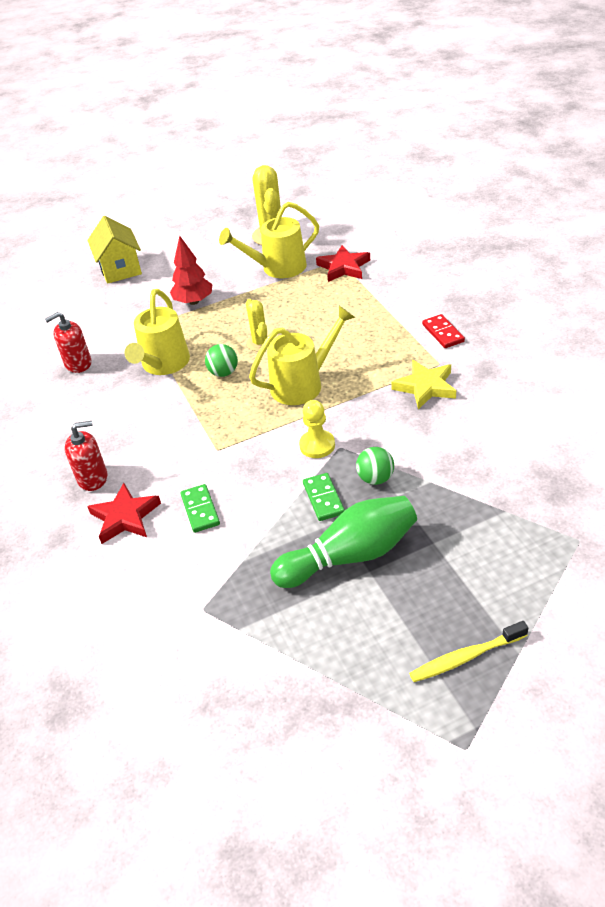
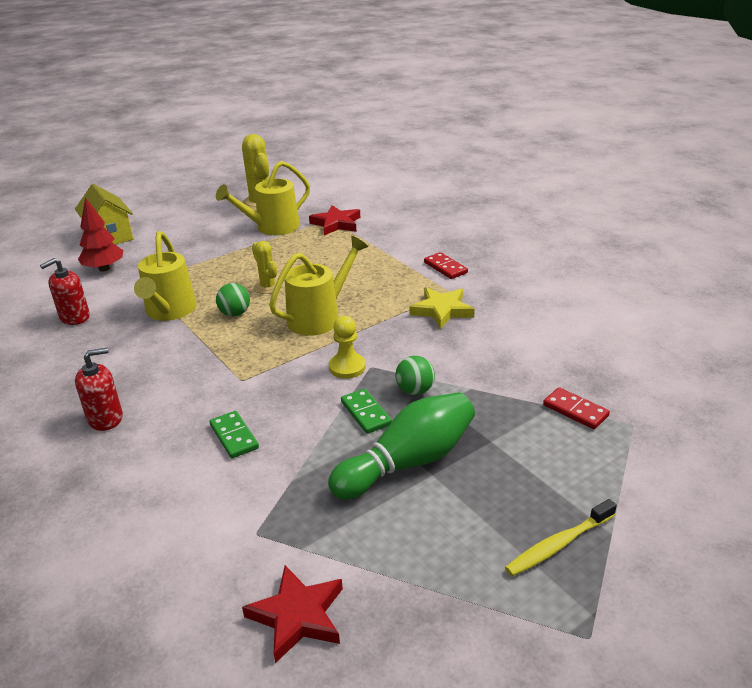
camera: 15 degrees left, 10 degrees down
(125, 517) = (149, 452): red star -> red star (297, 616)
(194, 301) = (192, 258): red tree -> red tree (104, 269)
(526, 518) = (575, 410): none -> red domino

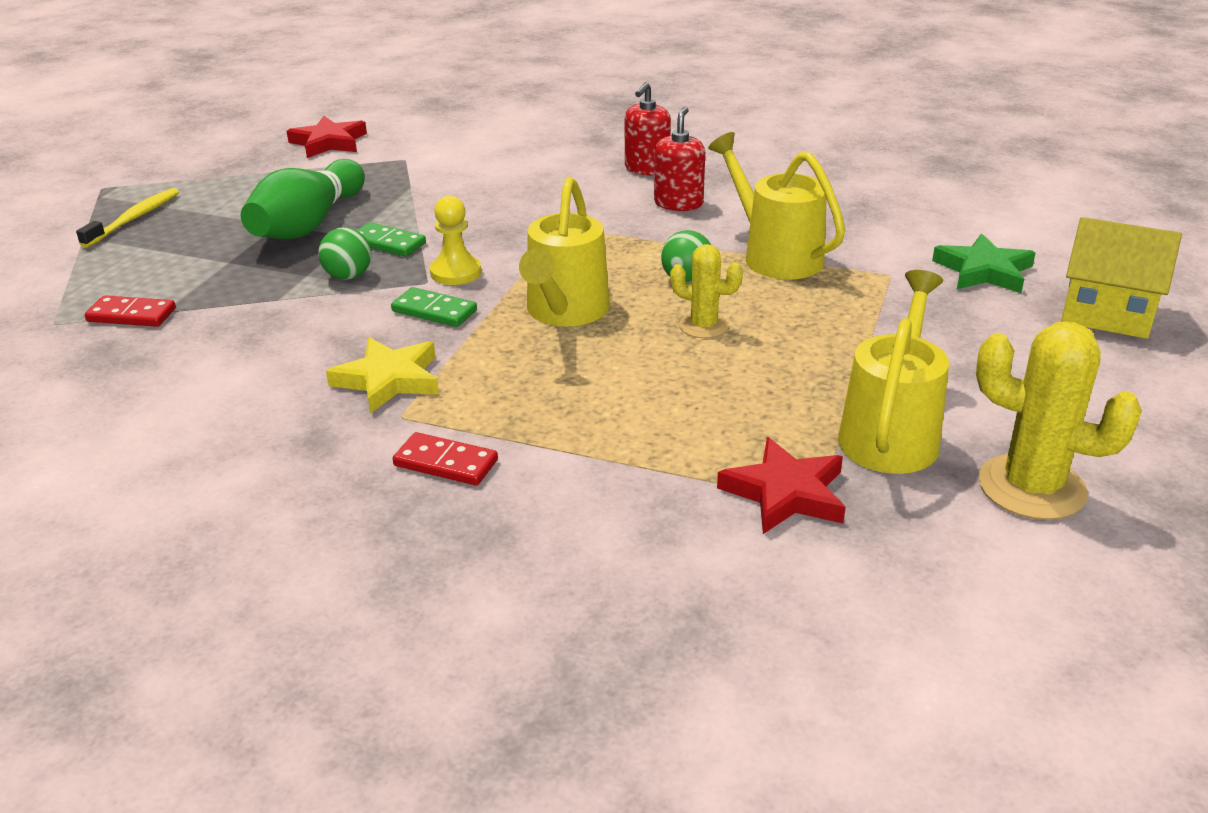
camera: 145 degrees right, 0 degrees up
(74, 317) = (871, 216): red soap dispenser -> red soap dispenser (678, 203)
(104, 269) = (983, 271): red tree -> green star
(234, 436) = (503, 193): green domino -> green domino (434, 311)

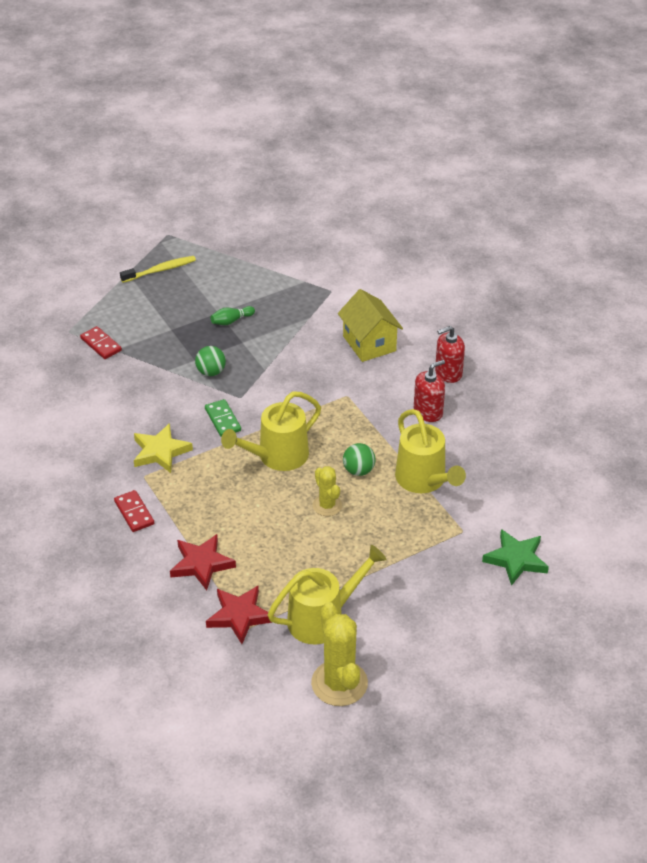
camera: 40 degrees right, 10 degrees up
(308, 224) = (231, 321): green bowling pin -> green bowling pin, size x0.43
(329, 142) = (308, 253): red star -> red star (201, 564)
(387, 243) = (252, 357): green domino -> none
(455, 272) = (260, 398): yellow pawn -> none
(774, 255) = (424, 481): yellow watering can -> yellow watering can turned 150 degrees clockwise
(1106, 314) = (533, 626): yellow house -> yellow house (369, 343)

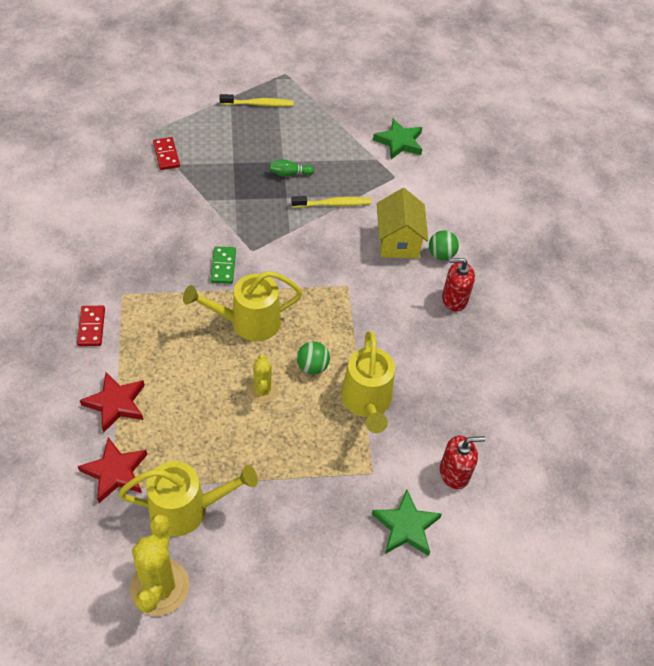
camera: 20 degrees right, 10 degrees up
(160, 452) = (151, 276): yellow star -> none
(211, 372) = (242, 216): green ball -> green ball (441, 255)
(290, 333) = (333, 204): none -> yellow toothbrush
(316, 259) = (399, 142): none -> green star
(428, 412) = (412, 332): red soap dispenser -> red soap dispenser (454, 473)

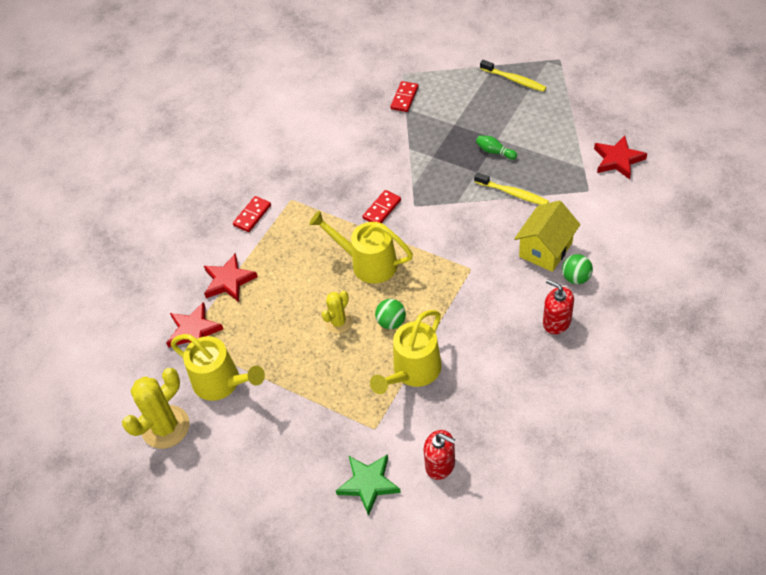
camera: 45 degrees right, 0 degrees up
(223, 266) = (382, 209): green domino -> red domino
(399, 142) = (618, 160): green star -> red star

